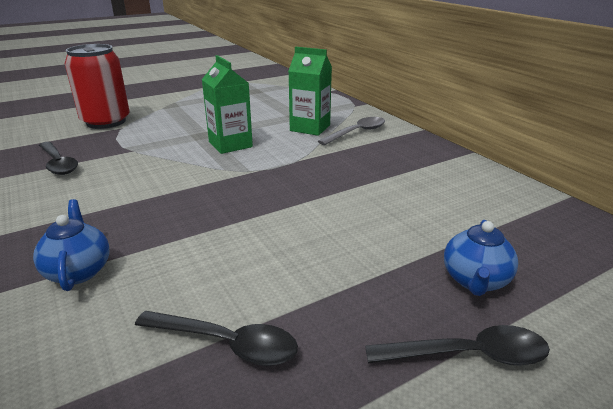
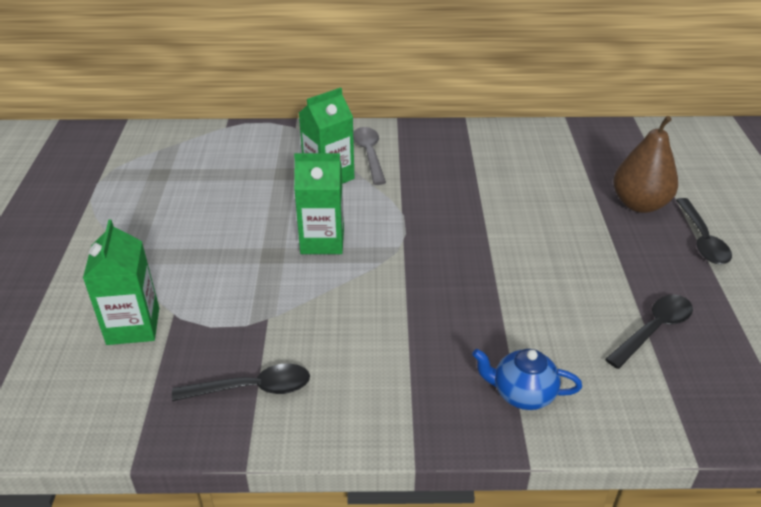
camera: 60 degrees left, 10 degrees up
(106, 122) = (133, 326): red can -> green carton
(468, 355) = (702, 239): black spoon -> black spoon turned 150 degrees clockwise
(475, 281) = (639, 204): blue teapot -> brown pear

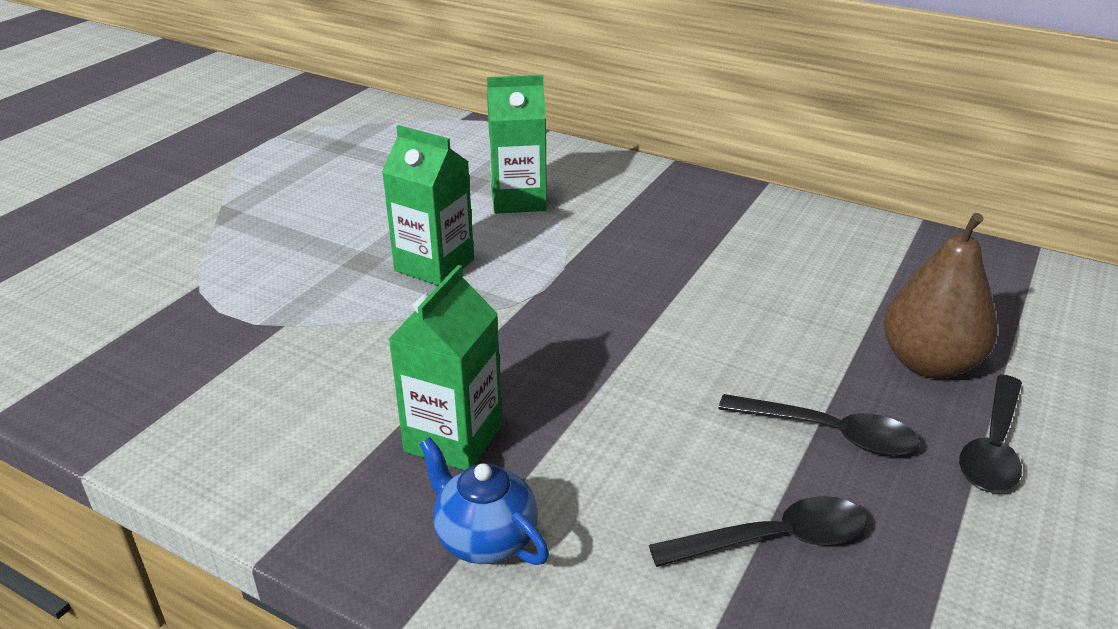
camera: 30 degrees right, 5 degrees down
(133, 326) = (148, 282): green carton -> green carton (453, 438)
(252, 388) = (185, 391): black spoon -> black spoon (829, 433)
(369, 154) = (594, 190): grey spoon -> none

